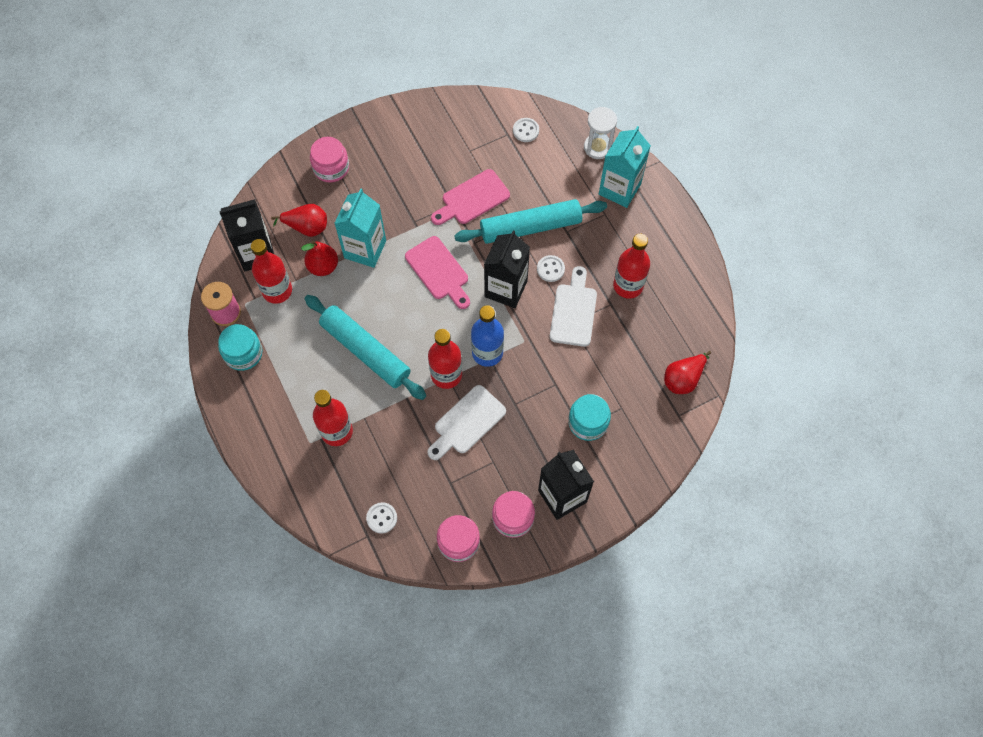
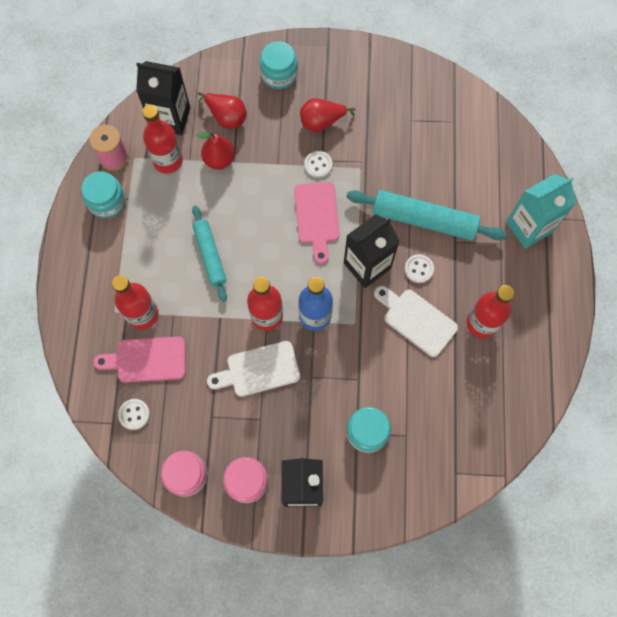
camera: 30 degrees right, 5 degrees up
(331, 168) = (279, 74): pink jar -> turquoise jar
(365, 249) = (264, 163): turquoise carton -> none
(365, 351) = (210, 255): turquoise rolling pin -> turquoise rolling pin, size x0.65
(472, 199) = (386, 166): pink cutting board -> pink cutting board (147, 360)
(526, 131) = (473, 127): white button -> white button (318, 165)
(573, 311) = (416, 320): white cutting board -> white cutting board turned 90 degrees counterclockwise
(597, 147) = (532, 177): white hourglass -> none
(683, 379) = (481, 441): red pear -> red pear (322, 122)

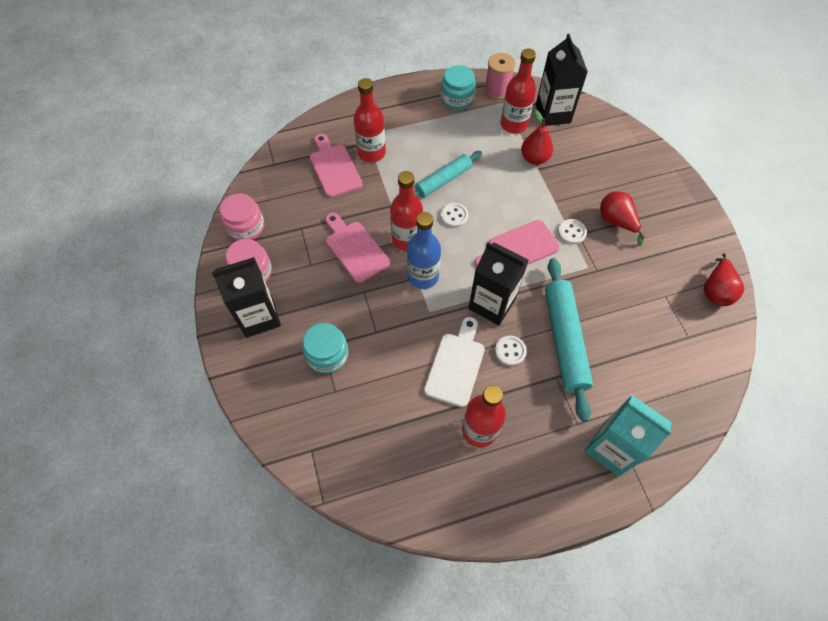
camera: 70 degrees right, 10 degrees down
(134, 414) = (285, 175): white button -> white button (454, 216)
(226, 117) = (577, 150): red pear -> red pear (715, 290)
(258, 370) = (355, 249): white cutting board -> pink cutting board
(279, 74) = (643, 174): turquoise jar -> none

